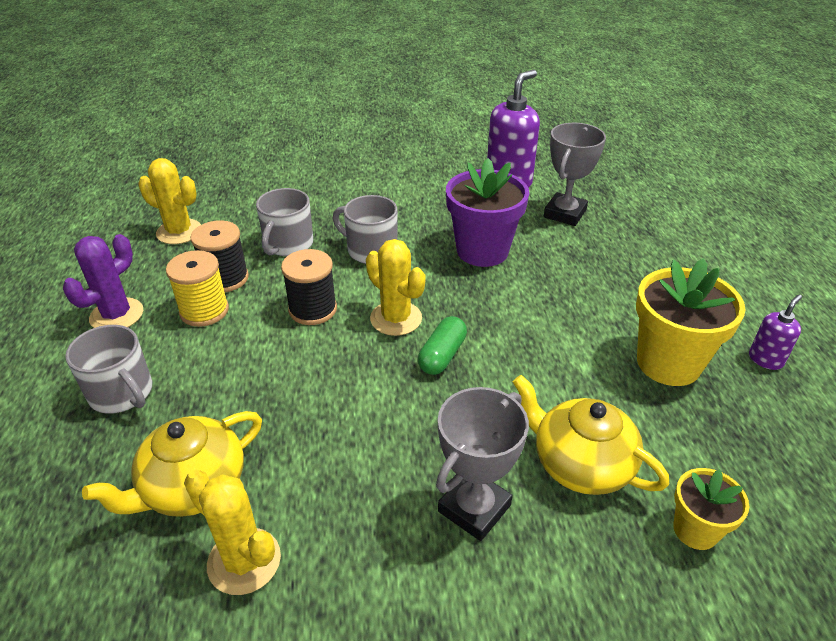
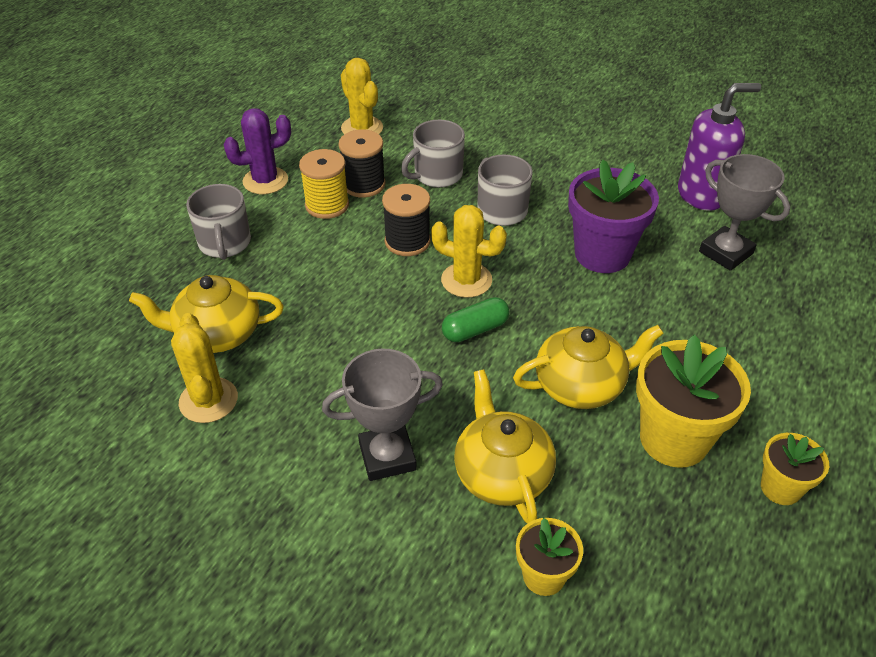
camera: 35 degrees right, 5 degrees up
(396, 318) = (466, 280): yellow cactus -> yellow cactus turned 60 degrees counterclockwise
(565, 214) = (725, 253): grey trophy -> grey trophy turned 75 degrees clockwise
(566, 357) = (581, 385): none -> yellow teapot
(765, 359) = (780, 488): purple soap dispenser -> yellow flower pot

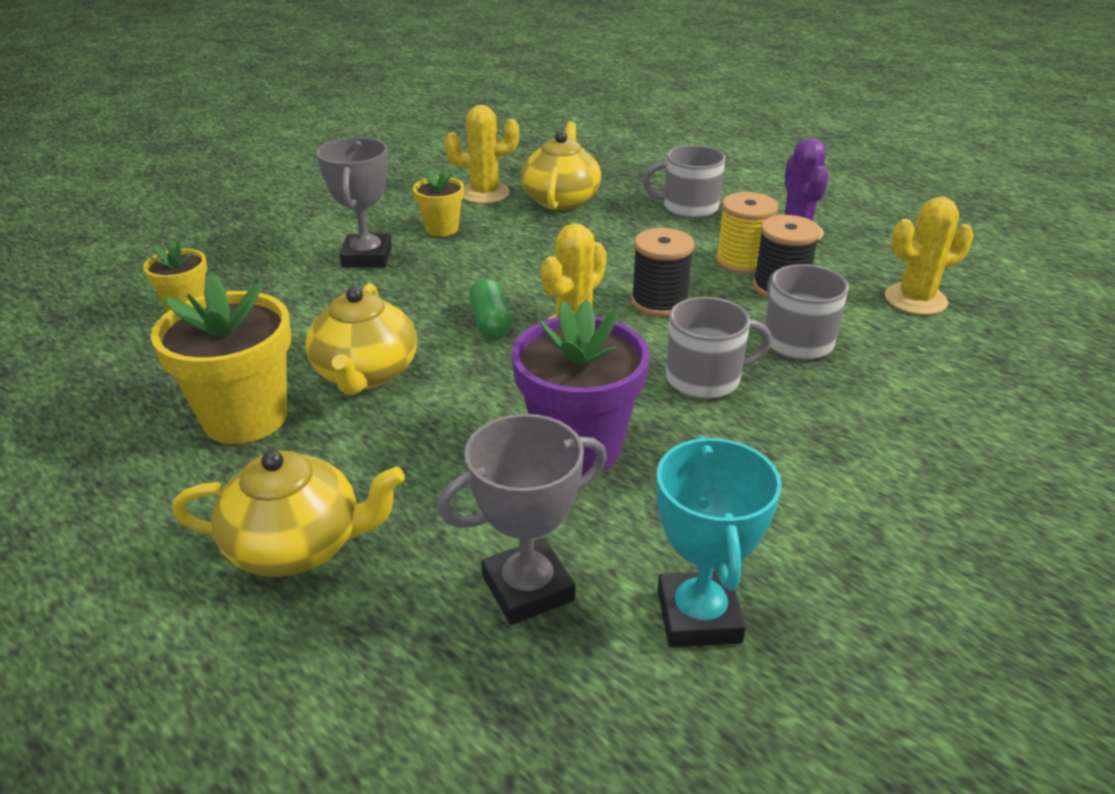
camera: 105 degrees right, 10 degrees down
(502, 473) = (301, 306): yellow teapot -> yellow teapot (298, 546)
(701, 195) = (699, 616): purple soap dispenser -> turquoise trophy
(780, 488) = (116, 477): yellow flower pot -> yellow flower pot (442, 228)

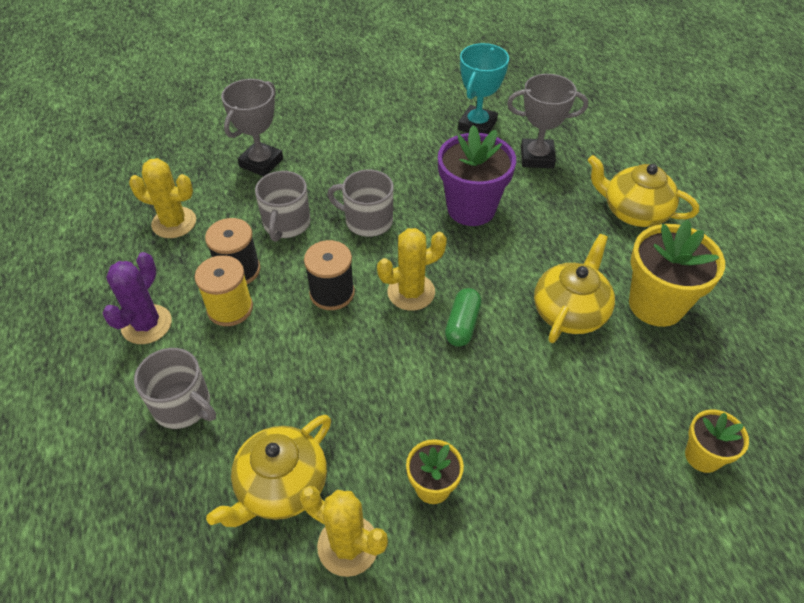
camera: 150 degrees left, 15 degrees up
(367, 257) = (525, 466): grey trophy -> grey trophy (261, 163)

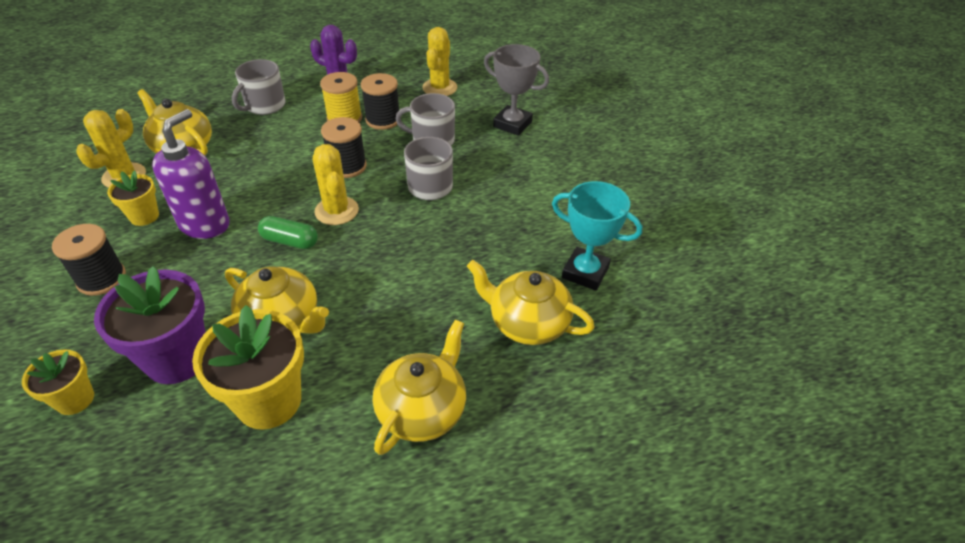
camera: 90 degrees right, 5 degrees down
(442, 412) = (205, 224): none -> purple soap dispenser
(471, 208) = (441, 257): purple flower pot -> purple flower pot (177, 358)
(537, 157) = (527, 322): grey trophy -> yellow teapot
(546, 495) = (101, 279): none -> black spool

